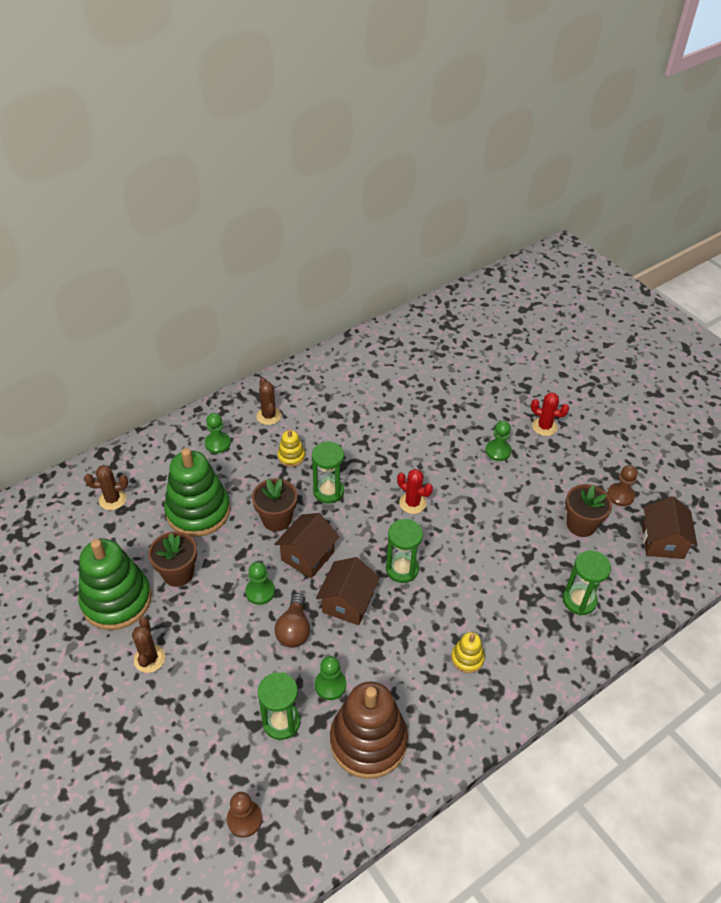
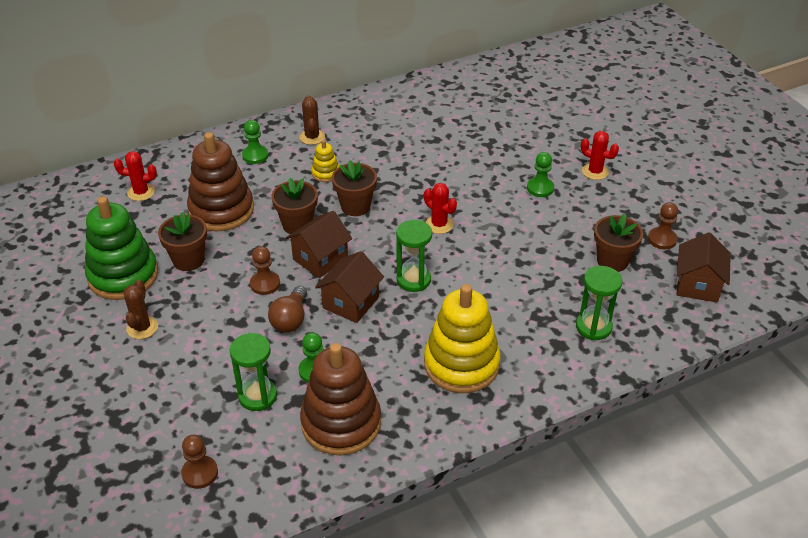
camera: 10 degrees right, 5 degrees down
(112, 499) = (141, 192): brown cactus -> red cactus
(198, 511) = (221, 210): green stacking toy -> brown stacking toy
(260, 592) = (265, 284): green pawn -> brown pawn
(328, 491) = (355, 206): green hourglass -> brown flower pot
(467, 658) = (461, 364): yellow stacking toy -> yellow stacking toy, size x2.20

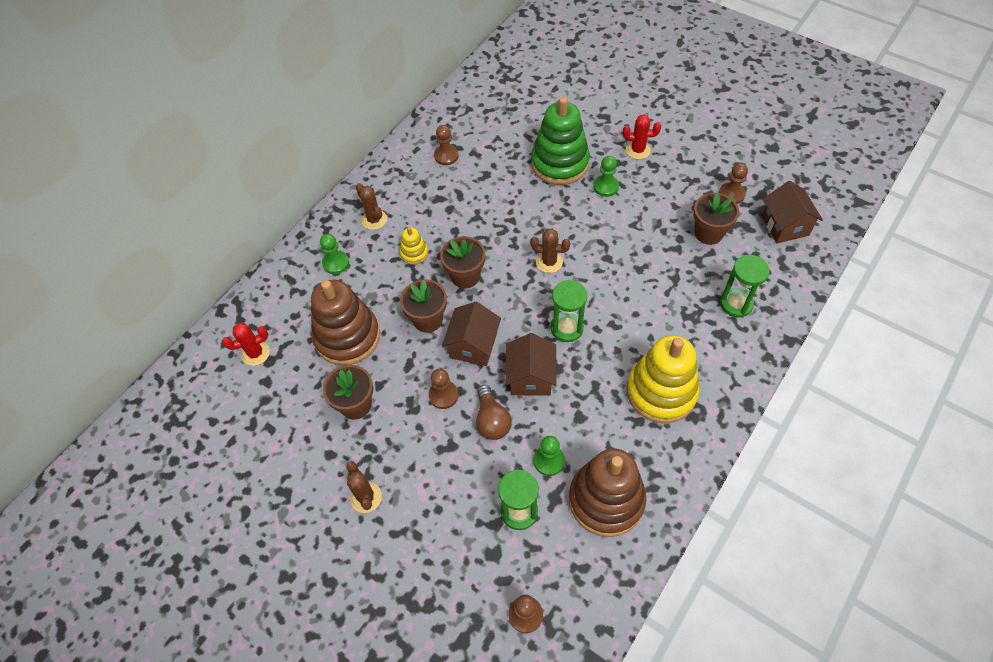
camera: 25 degrees left, 15 degrees up
(123, 275) = (306, 452): green stacking toy -> green stacking toy (560, 163)
(412, 114) = (446, 156): none -> brown pawn
(439, 224) = (549, 262): red cactus -> brown cactus

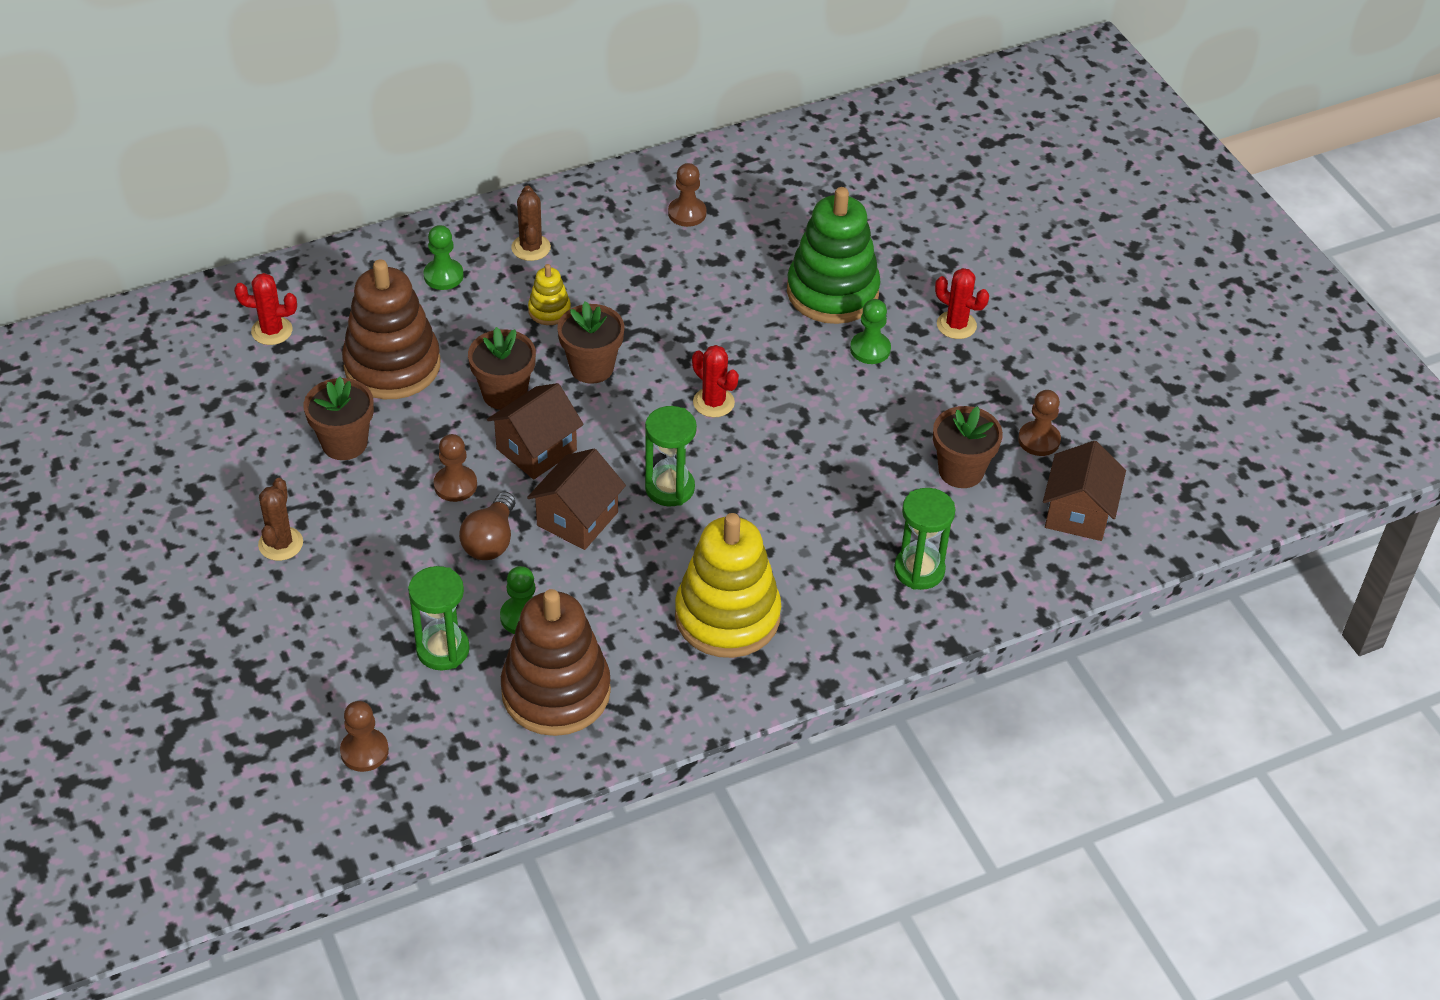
camera: 25 degrees right, 10 degrees down
(549, 262) = (713, 402): brown cactus -> red cactus

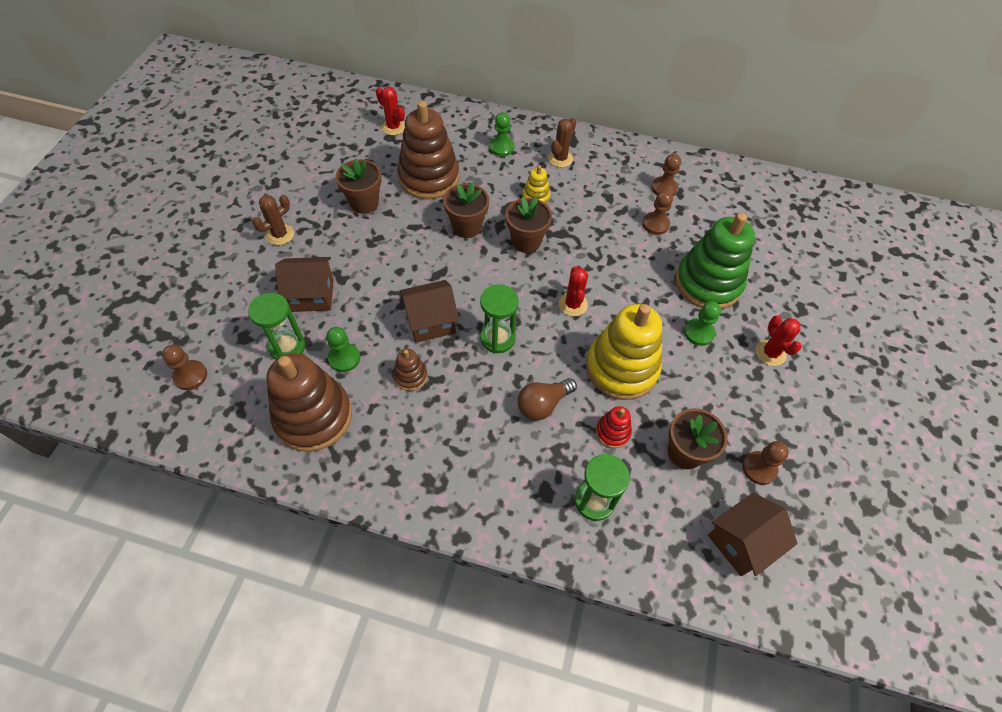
camera: 40 degrees right, 10 degrees up
(455, 485) = (391, 260): brown pawn -> brown pawn (655, 224)
(491, 540) = (375, 302): brown light bulb -> brown light bulb (543, 404)
(536, 449) = (451, 268): brown house -> brown house (312, 295)
(617, 585) = (410, 376): none -> brown stacking toy
(727, 616) = (450, 442): yellow stacking toy -> yellow stacking toy (621, 368)
(877, 499) = (612, 432): none -> red stacking toy

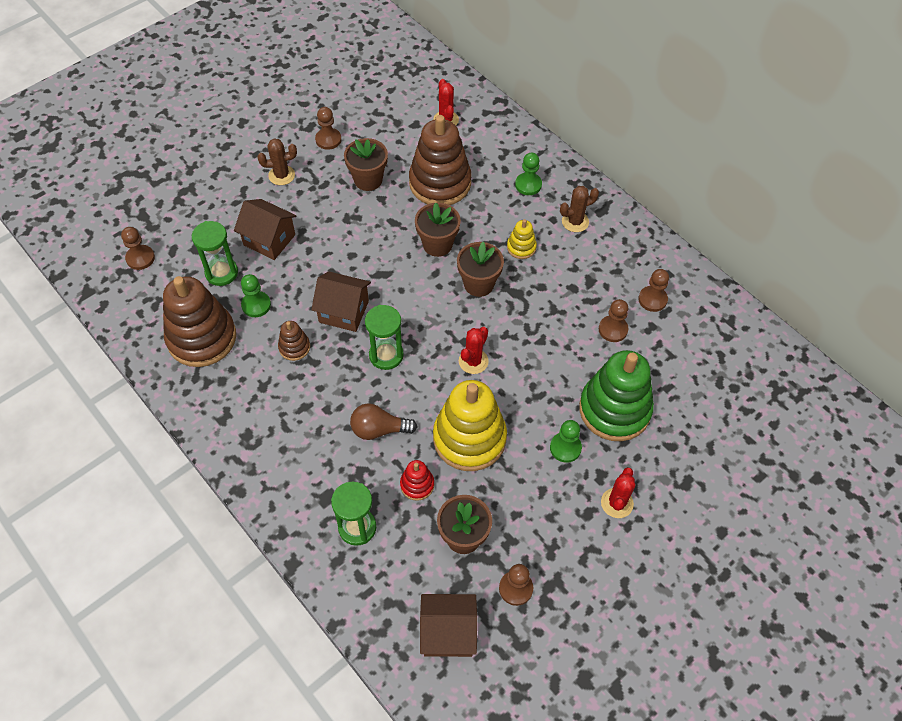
camera: 35 degrees right, 0 degrees up
(301, 186) = (328, 139): none -> brown pawn

